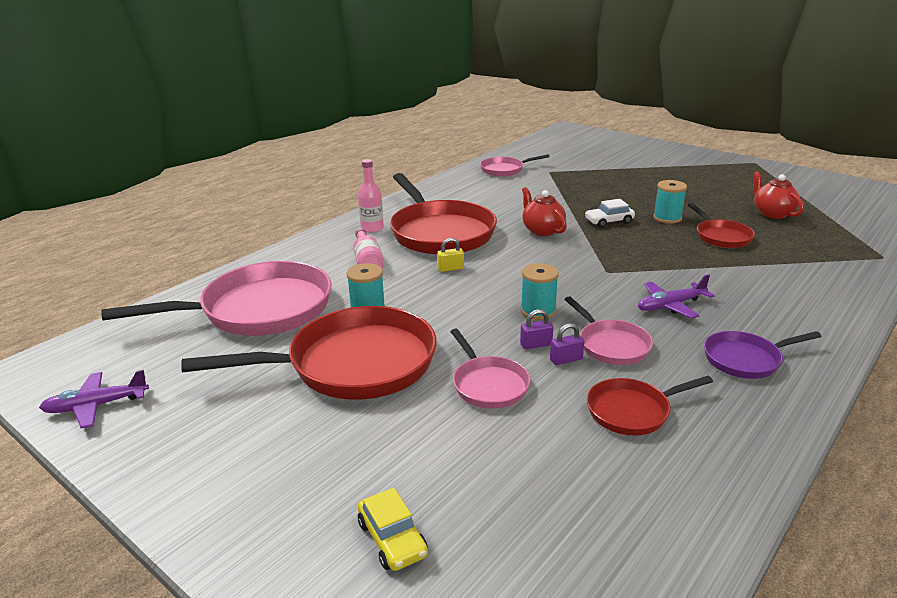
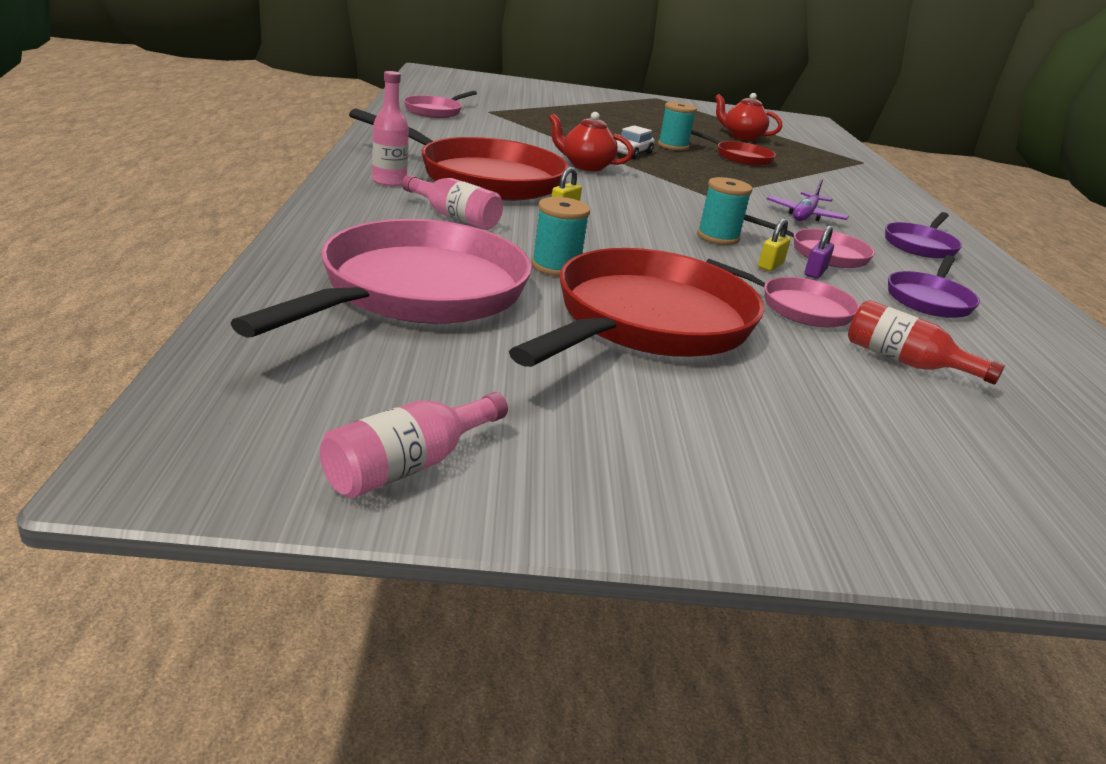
camera: 45 degrees left, 0 degrees up
(97, 405) = (409, 465): purple plane -> pink bottle
(392, 539) = (982, 459): yellow car -> none
(488, 452) = (905, 362): none -> red bottle
(536, 344) = (770, 265): purple padlock -> yellow padlock
(632, 411) = (929, 299): red pan -> purple pan

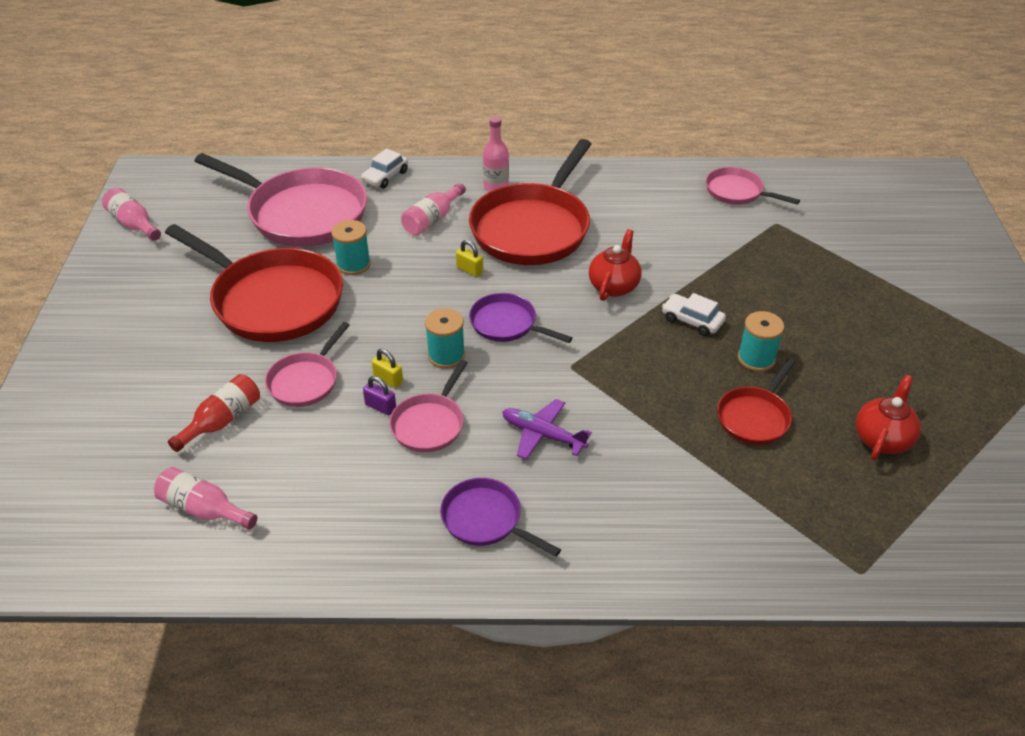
camera: 95 degrees right, 15 degrees up
(331, 231) = (385, 176): none -> white car
(929, 299) = (337, 476): purple pan -> purple pan (507, 324)
(1048, 373) = (204, 509): none -> pink bottle

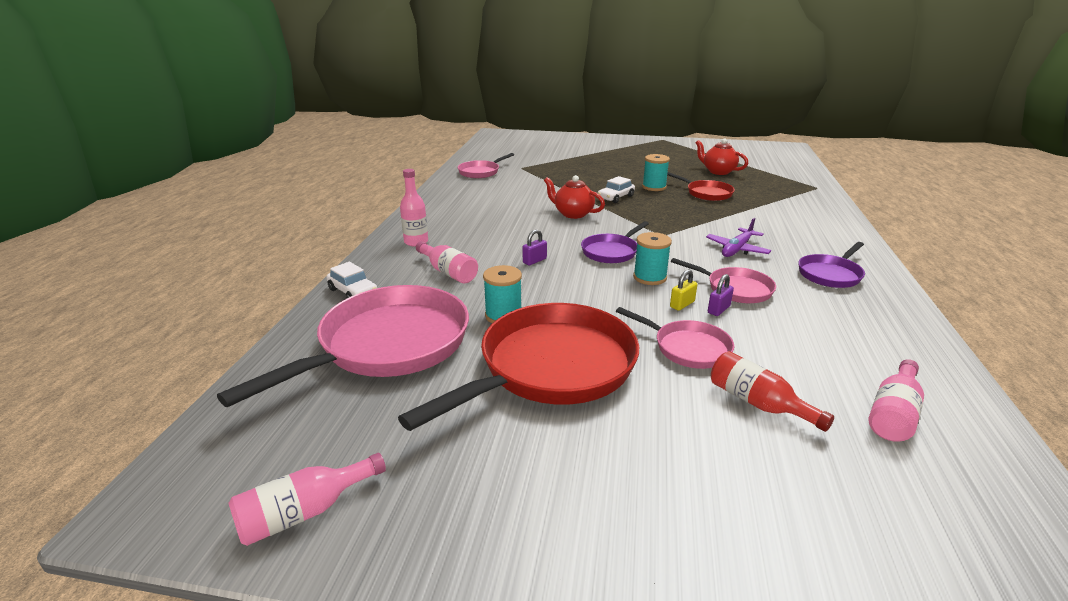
camera: 80 degrees left, 15 degrees down
(469, 270) = (534, 261): yellow padlock -> purple padlock
(533, 228) = (486, 233): red pan -> none

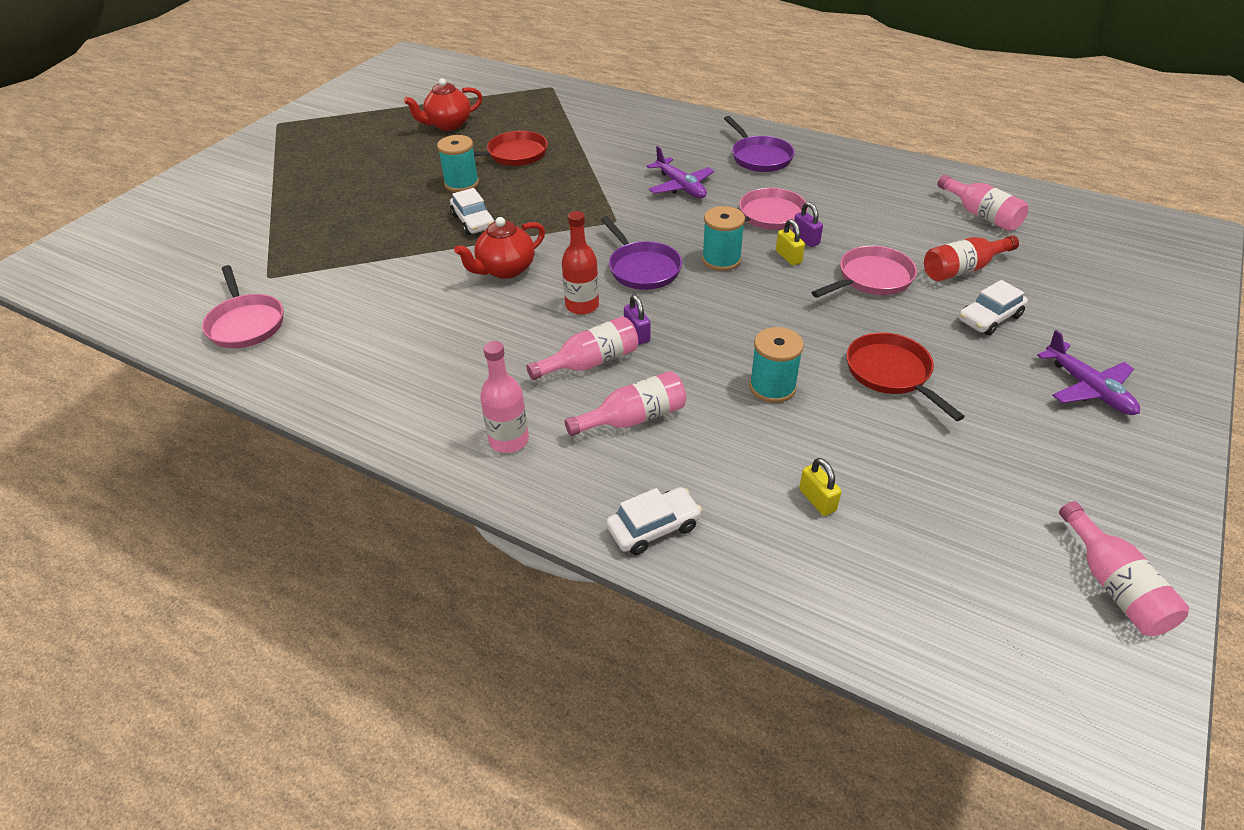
camera: 70 degrees left, 15 degrees up
(387, 345) = (817, 500): pink pan -> yellow padlock
(496, 251) = (590, 362): none -> pink bottle
(550, 368) = (891, 374): red pan -> red pan, size x0.50
(553, 240) = (582, 305): none -> red bottle
(599, 503) = (1087, 388): none -> purple plane
(680, 425) = (989, 318): none -> white car

